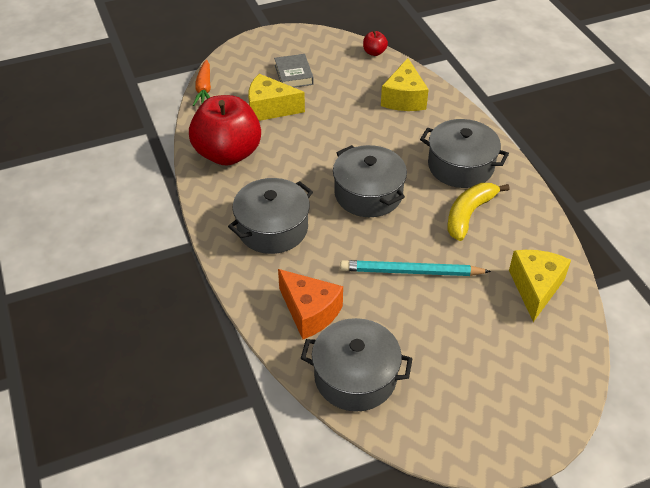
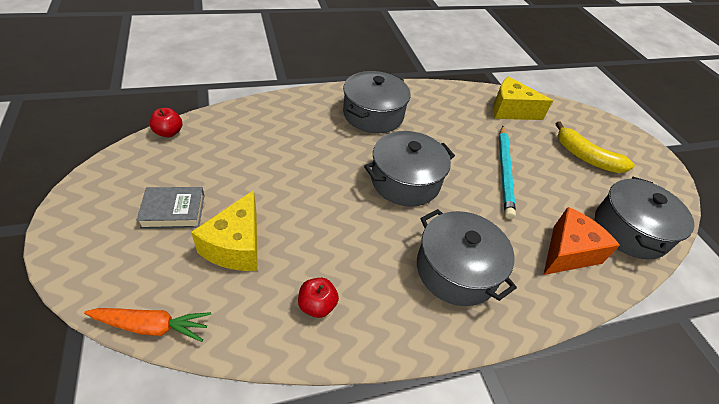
camera: 90 degrees left, 0 degrees up
(228, 153) = (317, 305): red apple -> red apple, size x0.40
(404, 98) = (263, 127): yellow cheese -> none
(469, 214) = (434, 124): yellow banana -> yellow banana (586, 157)

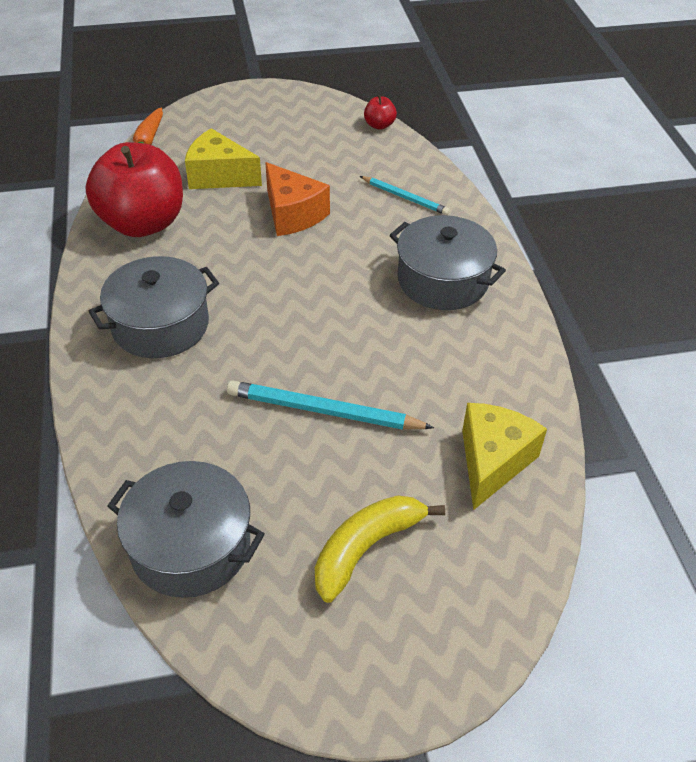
camera: 100 degrees right, 0 degrees up
(173, 211) = (266, 139): grey book -> none
(279, 125) = (405, 197): none -> turquoise pencil
(317, 305) = (143, 223): red apple -> red apple, size x2.50
(405, 181) = (304, 299): grey pot -> none
(568, 252) = (164, 444): orange cheese -> orange cheese (292, 214)

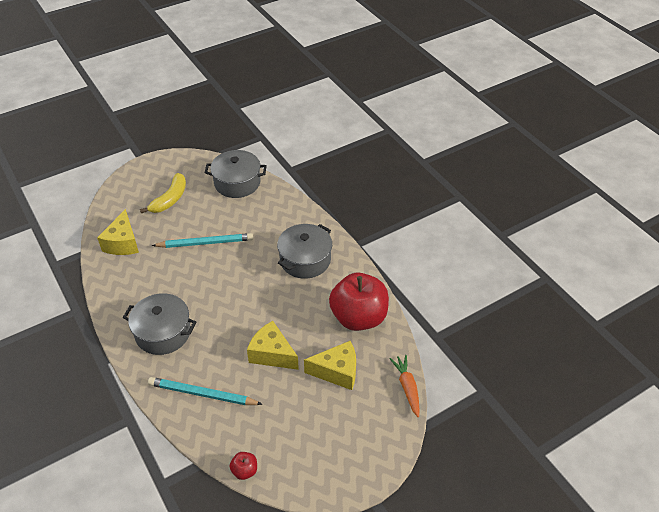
camera: 160 degrees right, 0 degrees up
(292, 214) = (272, 354): orange cheese -> yellow cheese
(405, 197) = (202, 394): turquoise pencil -> turquoise pencil, size x1.60

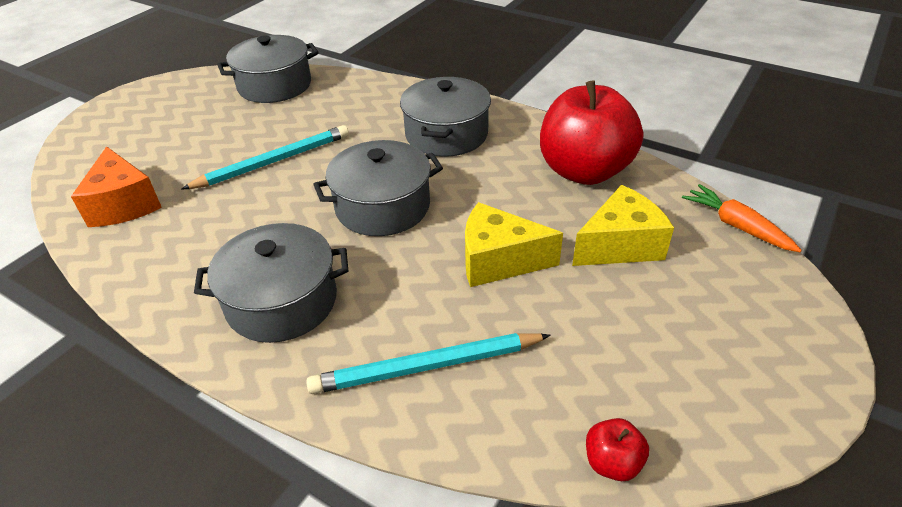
camera: 25 degrees left, 5 degrees down
(123, 243) = (124, 204): yellow cheese -> orange cheese
(170, 199) = (177, 130): yellow banana -> none
(240, 296) = (382, 206): none -> grey pot

